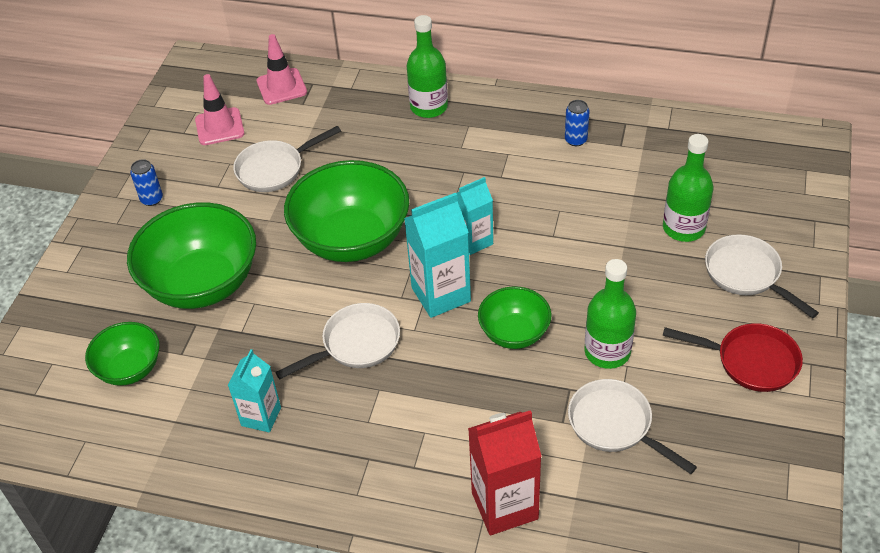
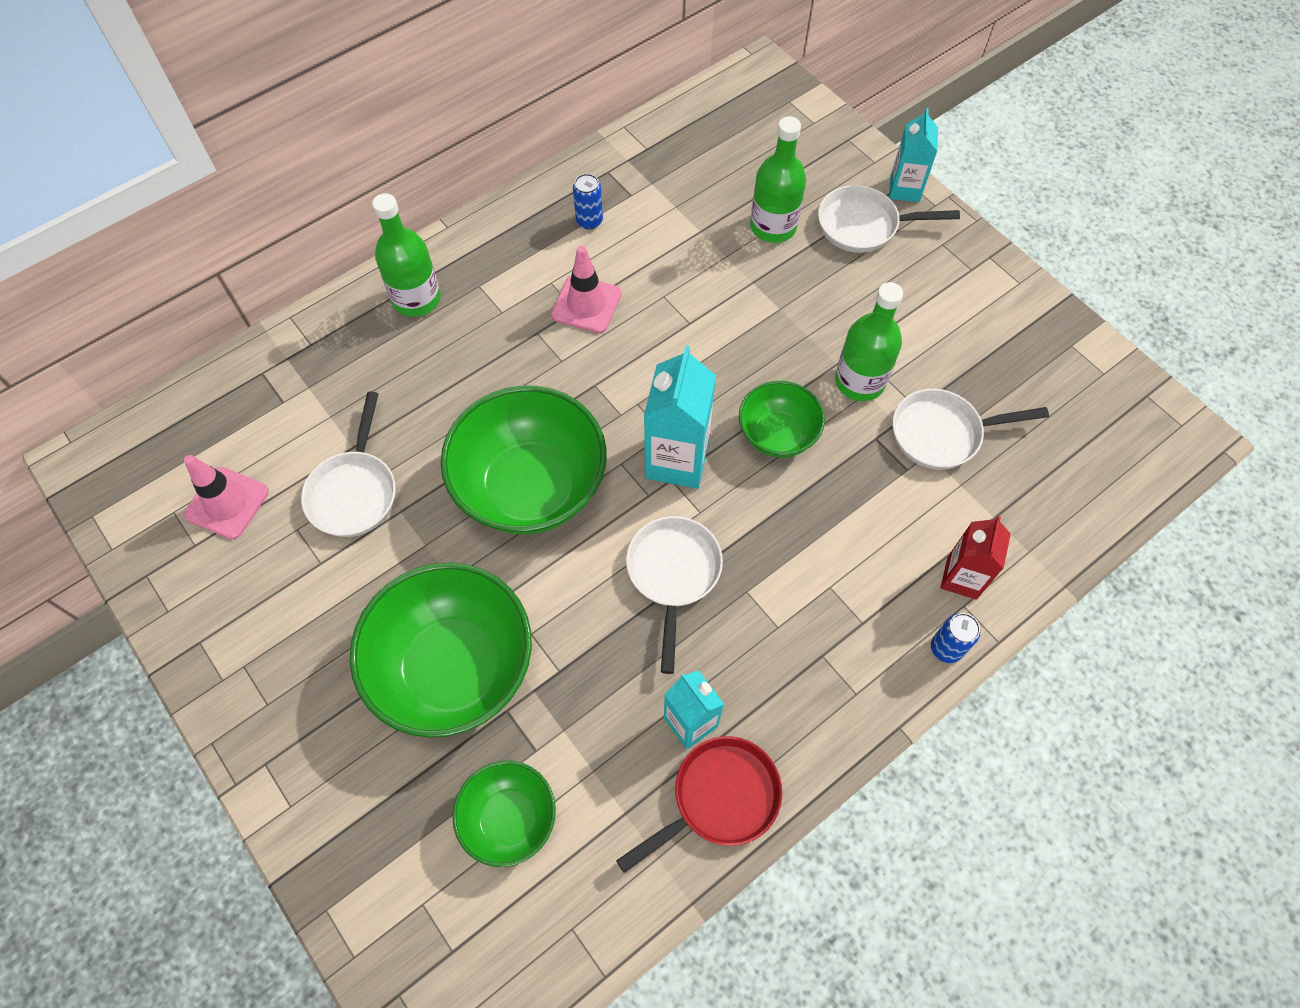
camera: 55 degrees left, 15 degrees up
(152, 199) = (268, 643): blue can -> blue can (946, 648)
(281, 87) = (233, 404): pink traffic cone -> pink traffic cone (586, 304)
(474, 241) = (636, 387): turquoise carton -> turquoise carton (904, 189)
(504, 505) = (962, 578): red carton -> red carton, size x0.64
(750, 361) = (954, 292): red pan -> red pan (719, 798)

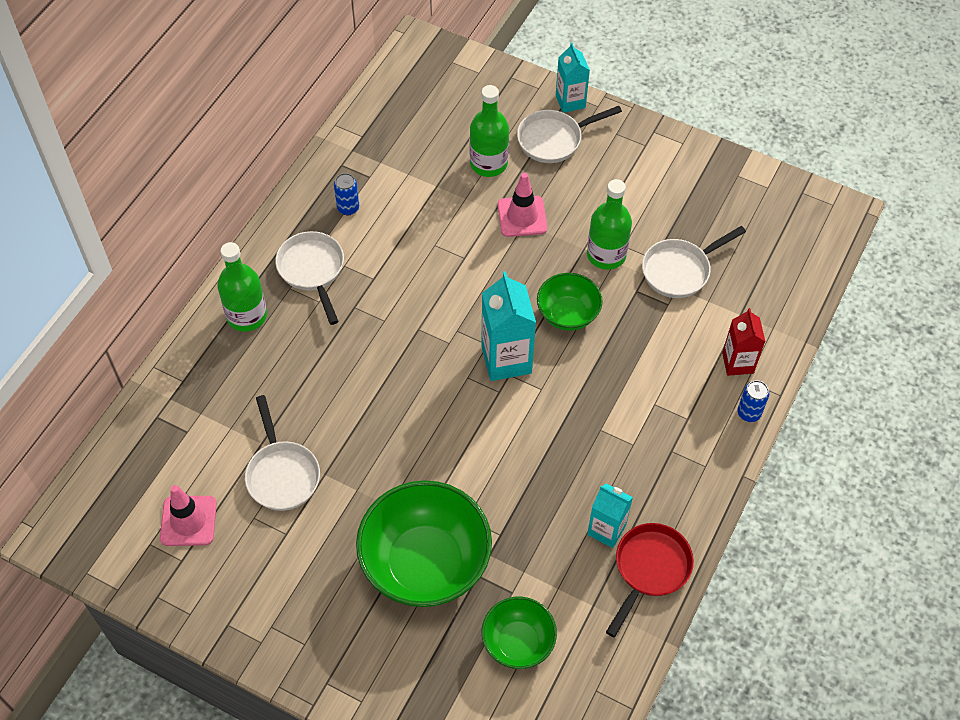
camera: 25 degrees left, 5 degrees down
(531, 487) = (411, 419): green bowl -> none
(586, 304) = (380, 272): pink traffic cone -> pink traffic cone (522, 216)
(673, 574) = (544, 439): white pan -> white pan (312, 271)

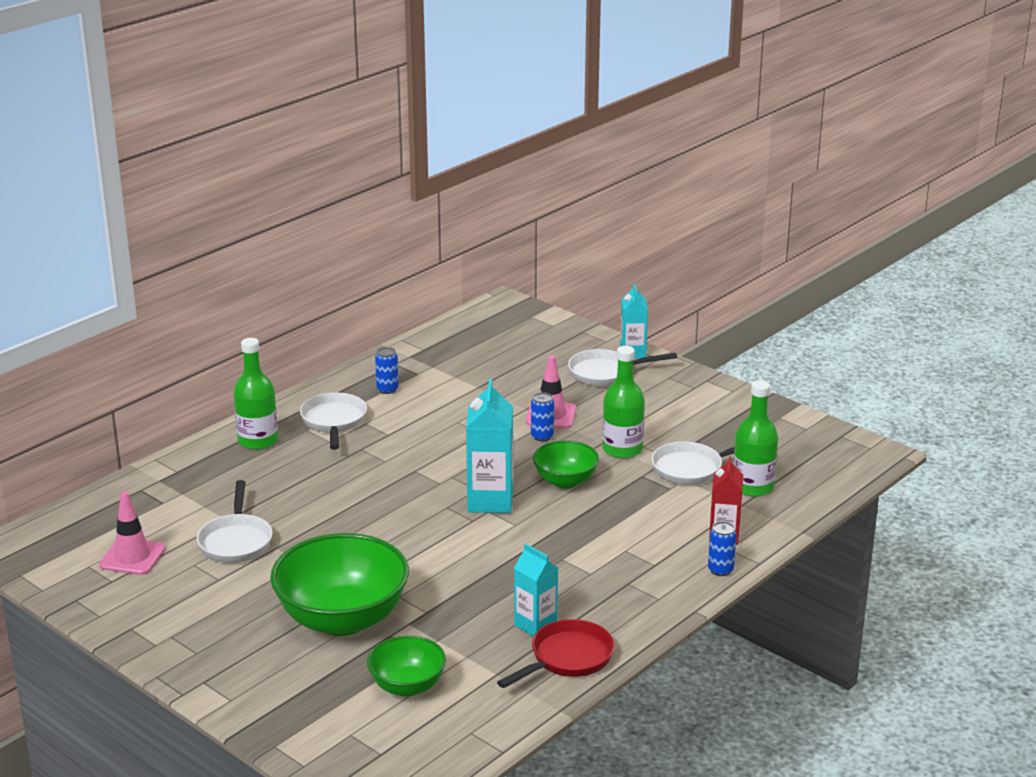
camera: 15 degrees right, 30 degrees down
(488, 163) = (535, 380): green bottle -> green bottle (753, 487)
(524, 251) = (542, 436): none -> blue can

